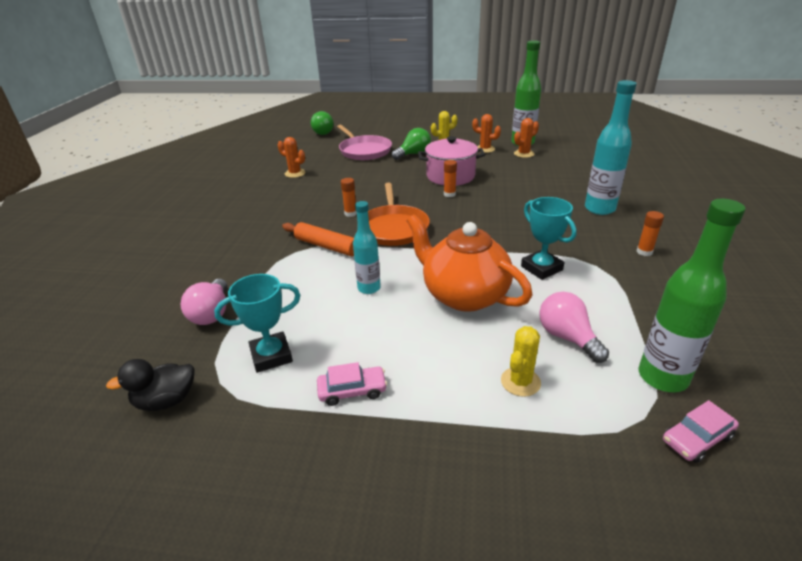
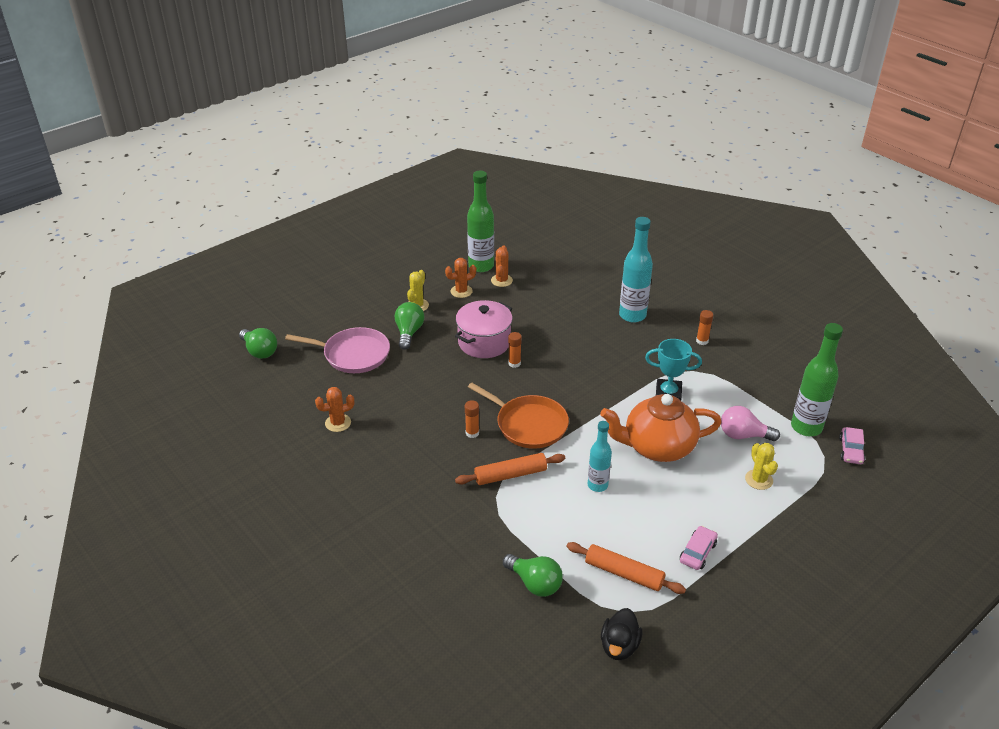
camera: 50 degrees left, 5 degrees up
(212, 313) = (535, 583): pink light bulb -> green light bulb
(271, 356) = (624, 573): turquoise trophy -> orange rolling pin

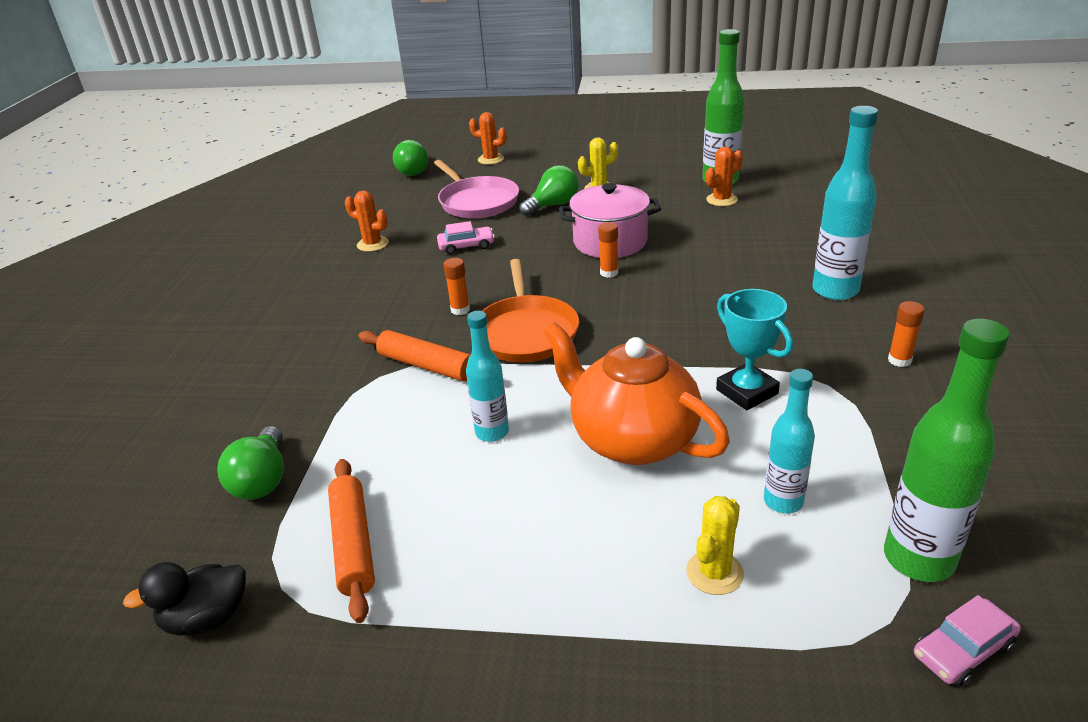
camera: 50 degrees right, 5 degrees down
(461, 291) = (662, 193): orange cactus -> orange cactus (491, 159)
(698, 552) = (473, 594): pink car -> pink car (466, 246)
(743, 435) = (783, 501): pink light bulb -> turquoise bottle

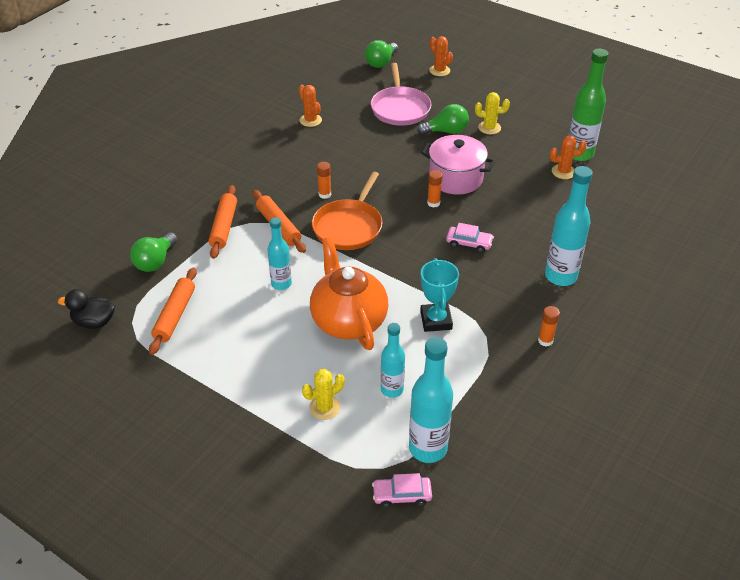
camera: 25 degrees right, 10 degrees up
(344, 394) = (224, 227): none -> orange rolling pin
(466, 246) = (365, 145): pink car -> pink car (469, 243)
(918, 559) = (428, 448): green bottle -> turquoise bottle

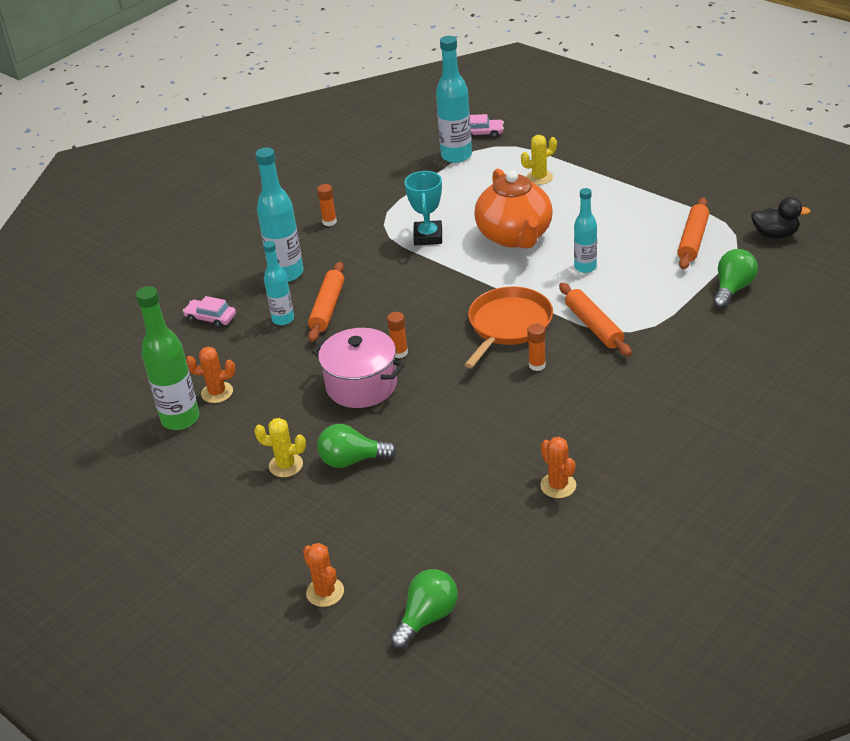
camera: 170 degrees left, 5 degrees down
(224, 227) = (661, 326): orange rolling pin -> orange rolling pin (327, 308)
(392, 389) = (479, 188): turquoise bottle -> turquoise bottle (283, 319)
(400, 108) = (412, 506): pink pan -> none
(469, 243) = (371, 306): pink car -> pink car (211, 318)

